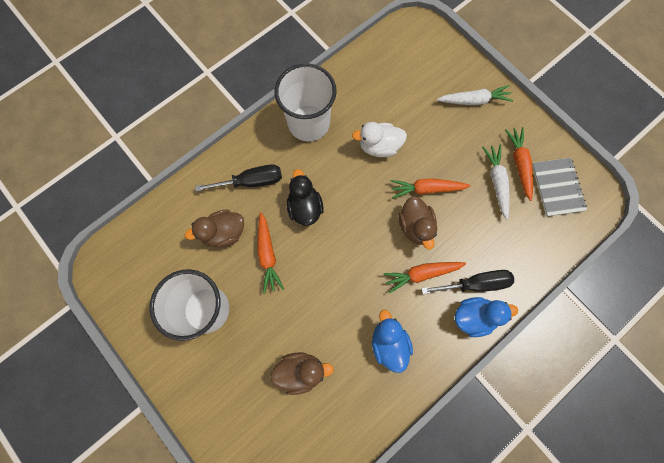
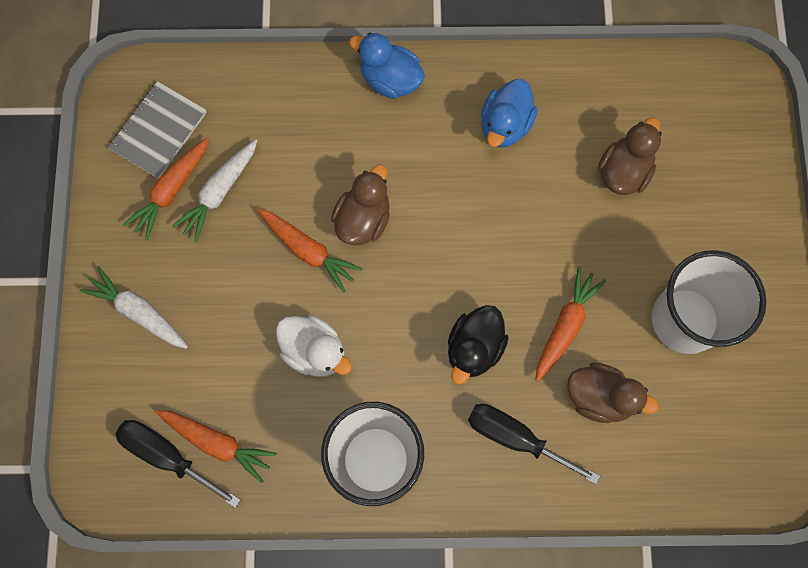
camera: 140 degrees left, 0 degrees up
(301, 371) = (623, 171): brown duck -> brown duck turned 90 degrees clockwise
(422, 274) = (404, 164): orange carrot -> orange carrot (217, 443)
(475, 284) = (356, 108): black screwdriver -> black screwdriver (167, 456)

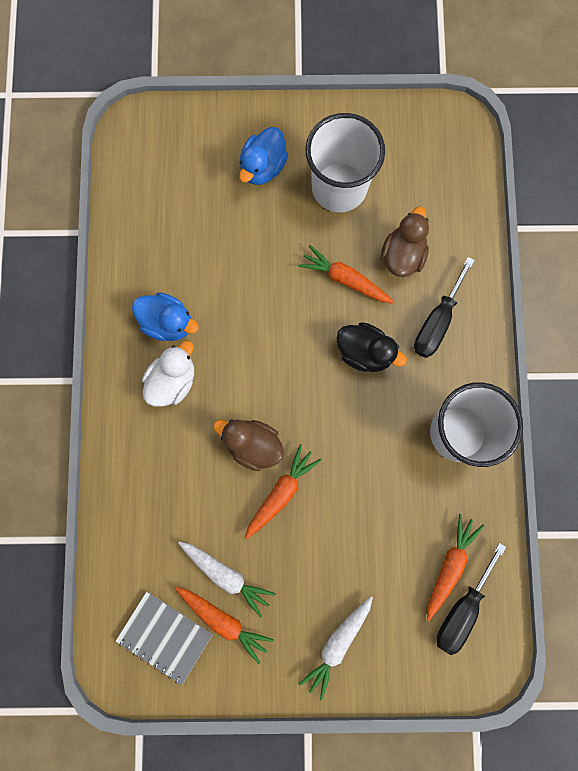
camera: 90 degrees left, 5 degrees up
(314, 351) = (370, 485): white duck -> white duck (172, 381)
(390, 79) = (120, 422): blue duck -> blue duck (263, 167)
(623, 171) = (212, 227): brown duck -> none

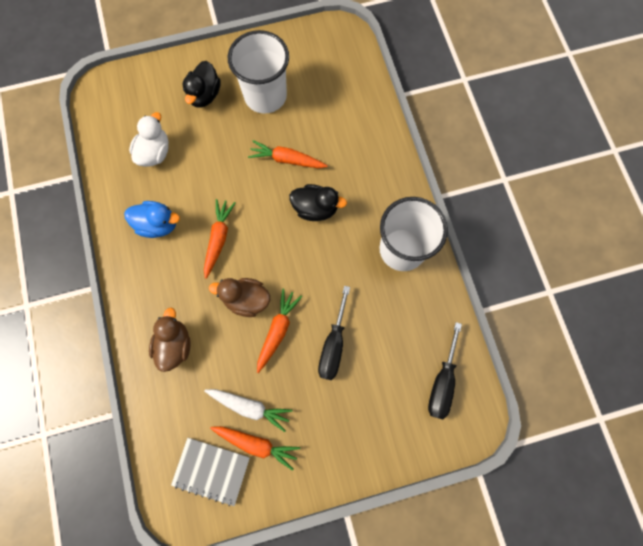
camera: 15 degrees left, 5 degrees down
(172, 381) = (171, 267): white duck -> white duck (155, 153)
(263, 167) = (204, 95): blue duck -> black duck
(337, 643) = (352, 437): white carrot -> none
(402, 255) = (325, 132): brown duck -> brown duck (175, 345)
(437, 321) = (363, 173): black screwdriver -> black screwdriver (333, 345)
(449, 566) = (423, 351): orange carrot -> orange carrot (218, 239)

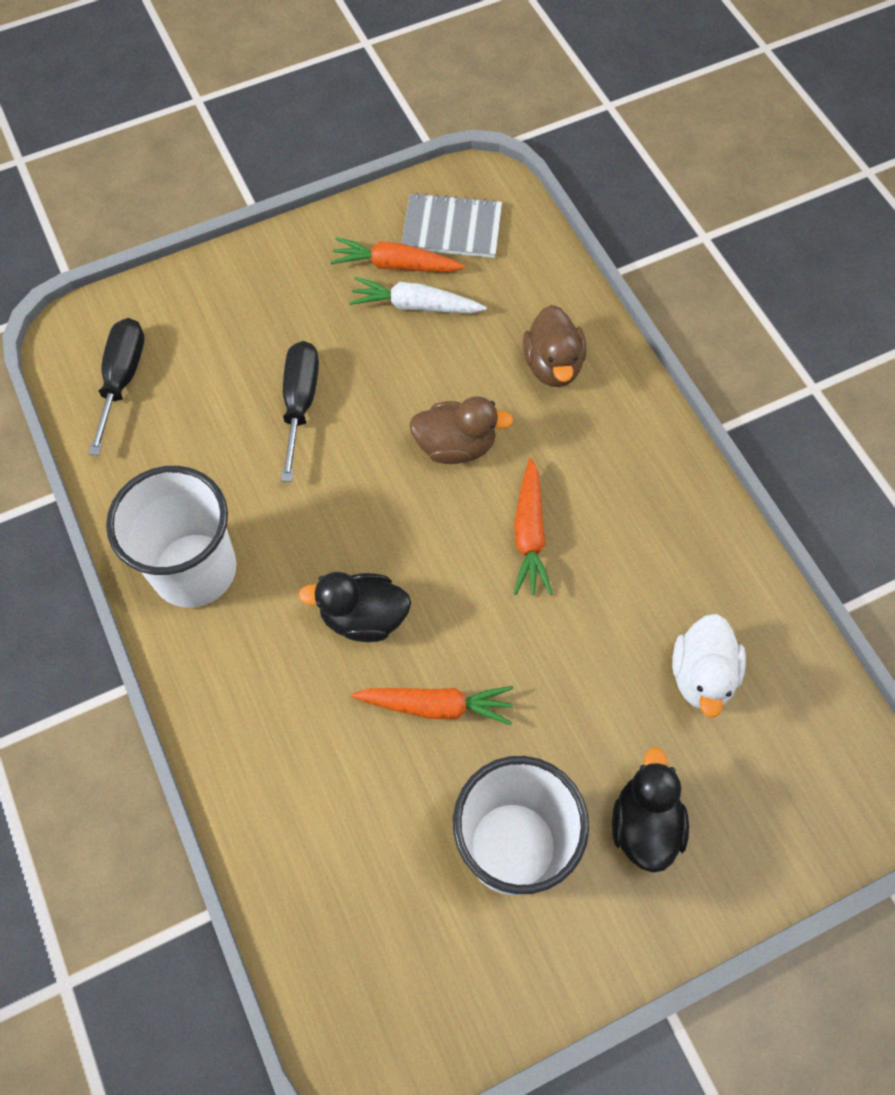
camera: 170 degrees right, 10 degrees down
(158, 225) = (645, 541): blue duck -> none
(277, 330) = (394, 409): orange carrot -> none

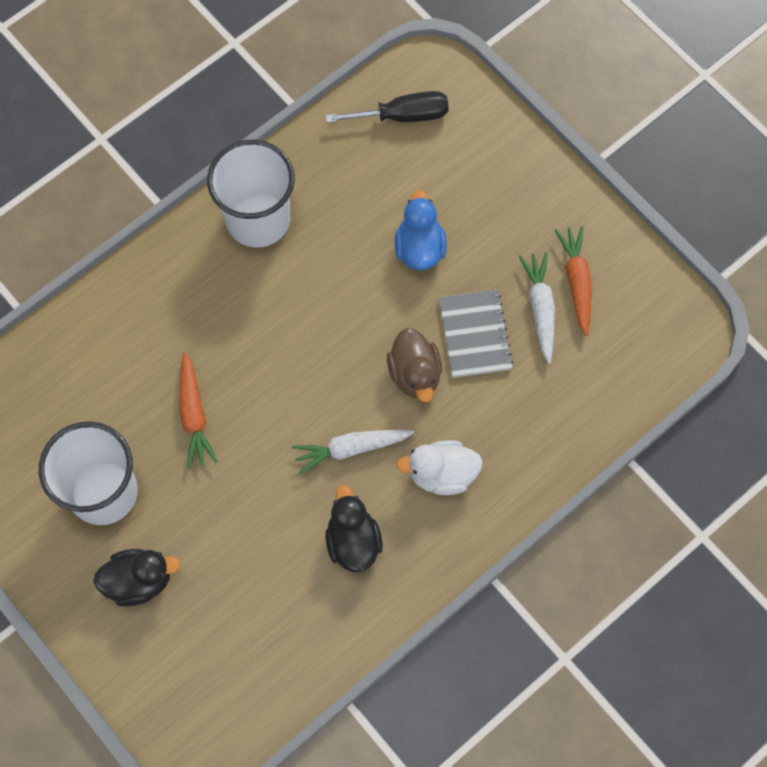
camera: 75 degrees right, 5 degrees up
(300, 403) = (419, 248): black screwdriver -> blue duck
(363, 617) = (250, 346): black duck -> black duck (353, 541)
(452, 228) = (631, 317): grey notebook -> grey notebook (474, 334)
(529, 534) = (351, 449): orange carrot -> white carrot
(553, 365) = (515, 432): brown duck -> none
(702, 675) = (264, 603): white duck -> white duck (442, 474)

